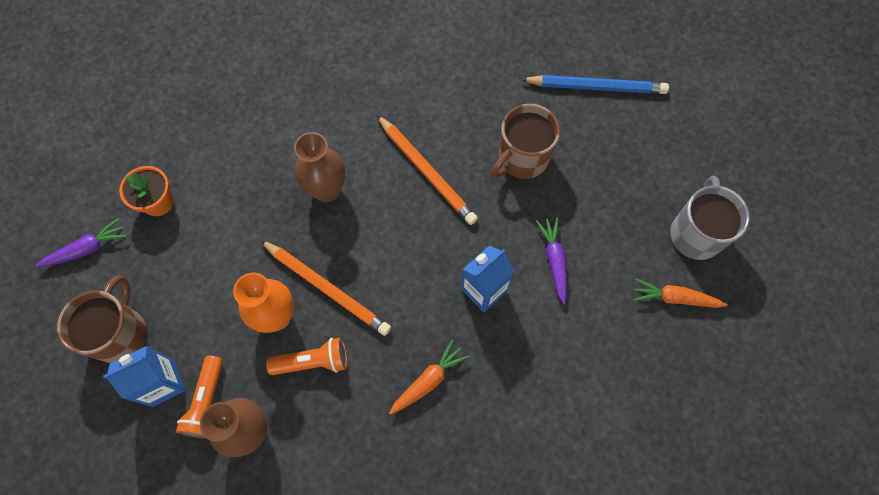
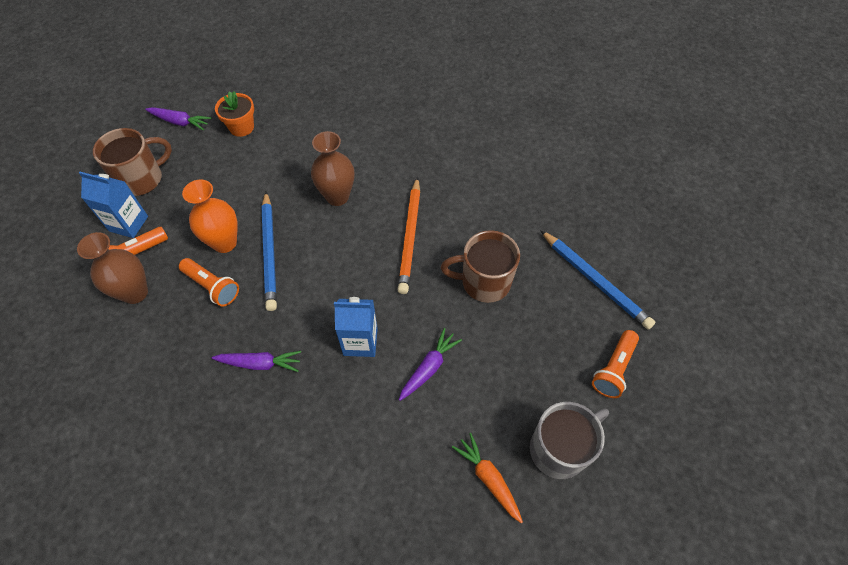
camera: 45 degrees right, 10 degrees down
(327, 288) = (270, 252): orange pencil -> blue pencil
(428, 381) = (259, 363): orange carrot -> purple carrot
(672, 144) = (613, 369): none -> orange flashlight

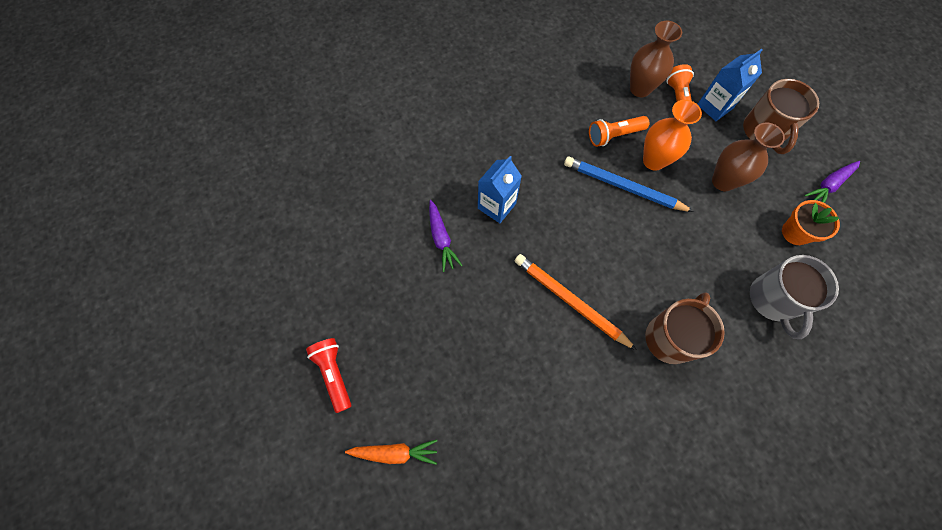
camera: 125 degrees right, 10 degrees up
(259, 363) = (526, 136): purple carrot -> none
(337, 196) = (655, 268): brown vase -> brown vase (723, 181)
(484, 282) = (483, 331): brown mug -> brown mug (670, 337)
(489, 479) = (338, 224): orange carrot -> orange carrot (394, 452)
(559, 449) = (316, 283): grey mug -> grey mug (773, 300)
(595, 281) = (415, 430): blue pencil -> none
(613, 369) = (334, 373): orange flashlight -> red flashlight

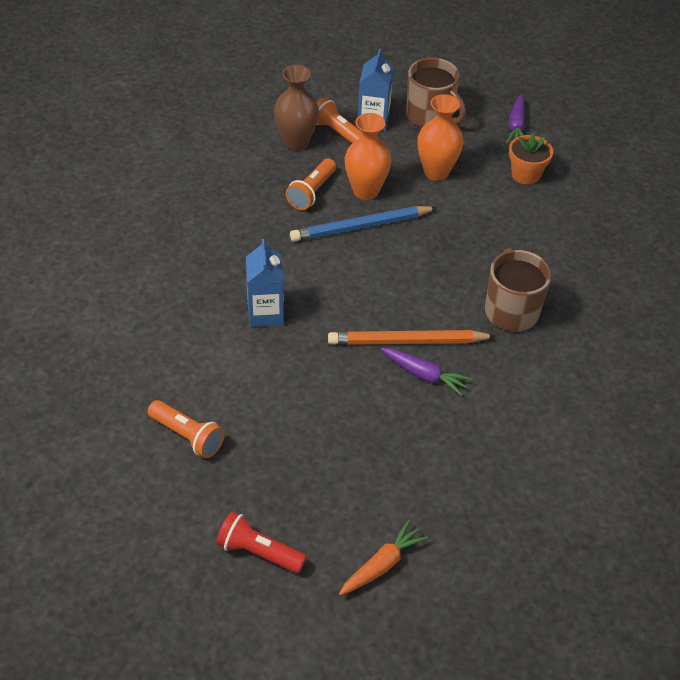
camera: 45 degrees left, 20 degrees down
(369, 257) = (187, 436): none -> orange flashlight
(441, 238) = (241, 373): purple carrot -> purple carrot (424, 375)
(723, 181) = (436, 172): brown vase -> orange vase
(773, 300) = (556, 232): grey mug -> none

